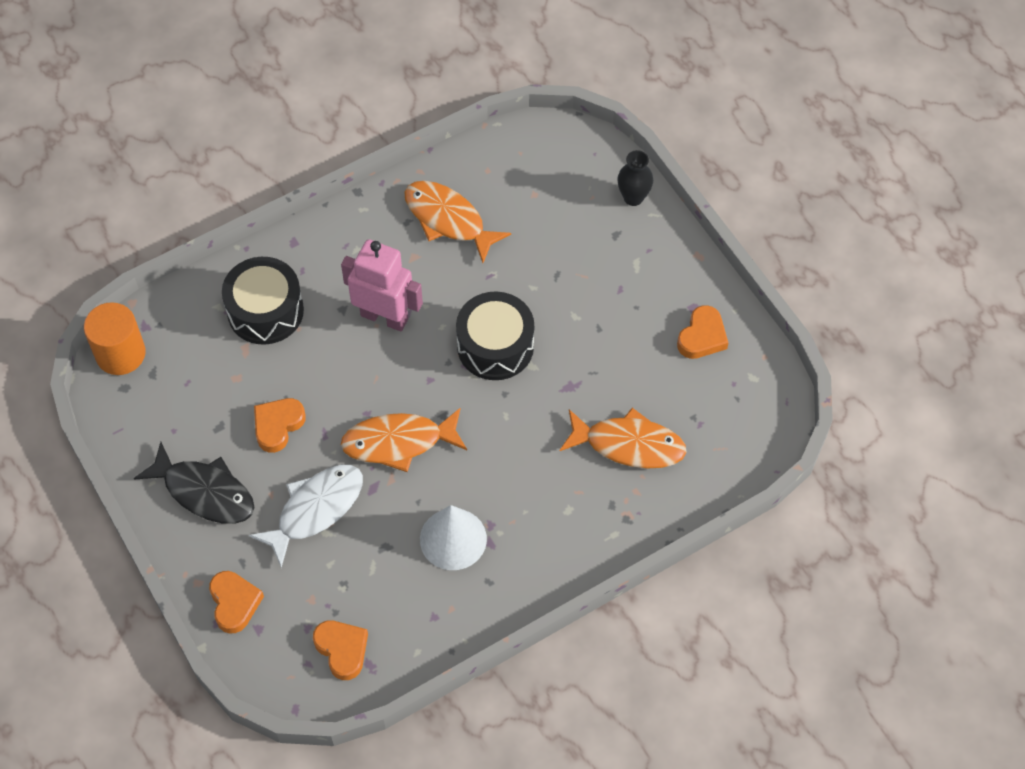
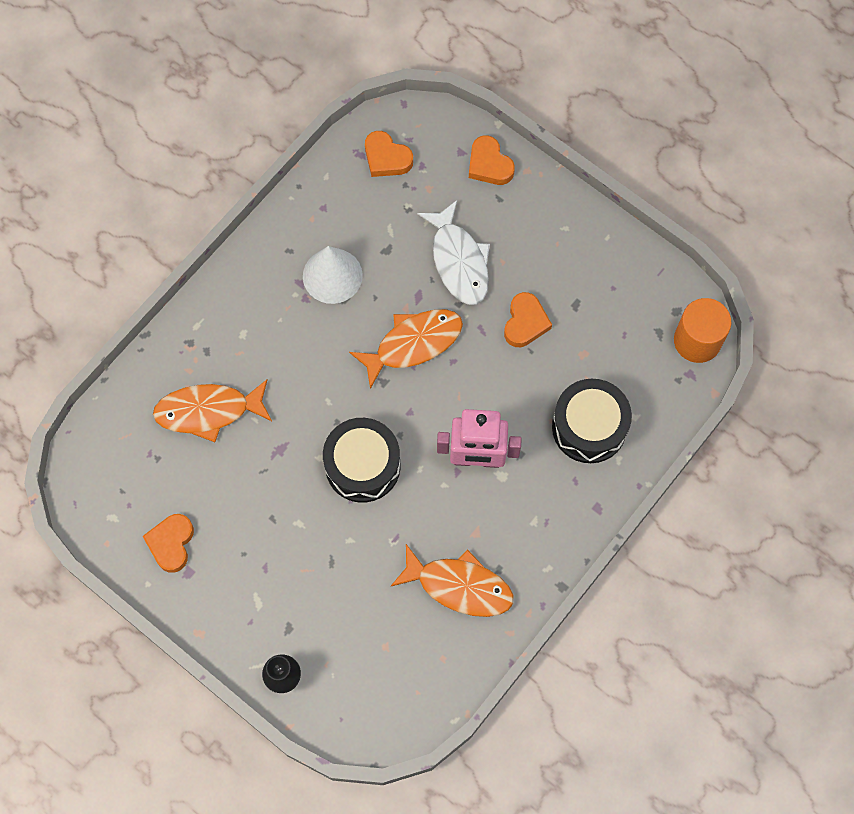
camera: 160 degrees right, 10 degrees up
(204, 492) = (559, 244): black fish -> none
(315, 509) = (459, 261): white fish -> white fish turned 45 degrees counterclockwise

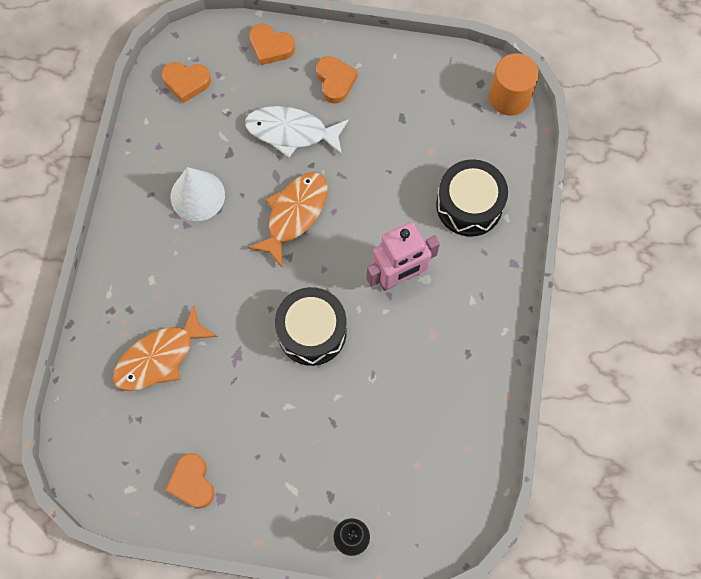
camera: 30 degrees left, 0 degrees up
(459, 261) = (291, 132): white fish -> white fish turned 150 degrees clockwise
(459, 586) = (445, 383): orange fish -> none
(525, 322) = (372, 152): orange heart -> orange heart (335, 81)

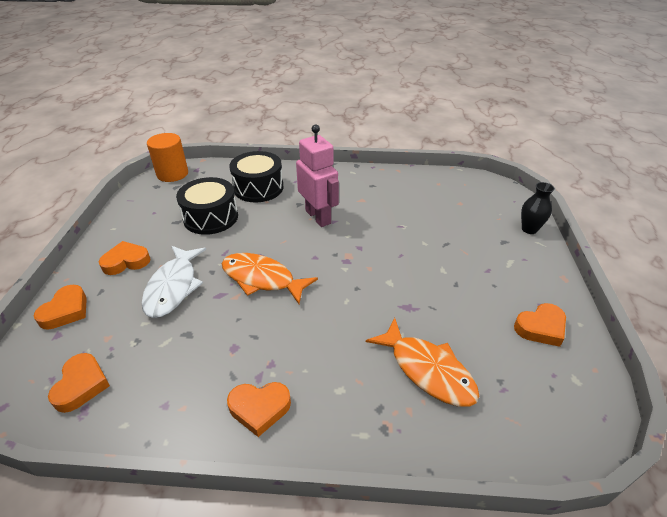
camera: 95 degrees left, 30 degrees down
(144, 216) = (259, 408): none -> orange heart
(197, 195) = (236, 357): white cone -> none
(312, 332) = (373, 260): black drum -> black drum (211, 217)

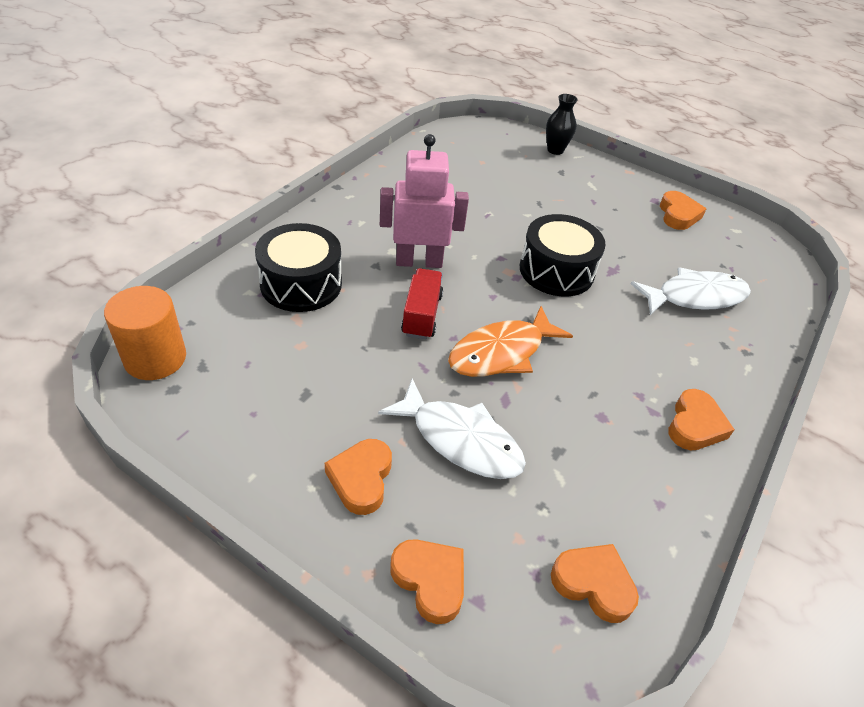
camera: 65 degrees left, 5 degrees up
(211, 217) = (329, 354): black drum -> black drum (556, 271)
(269, 235) = (422, 315): none -> red truck
(427, 370) = (695, 297): orange fish -> white fish

